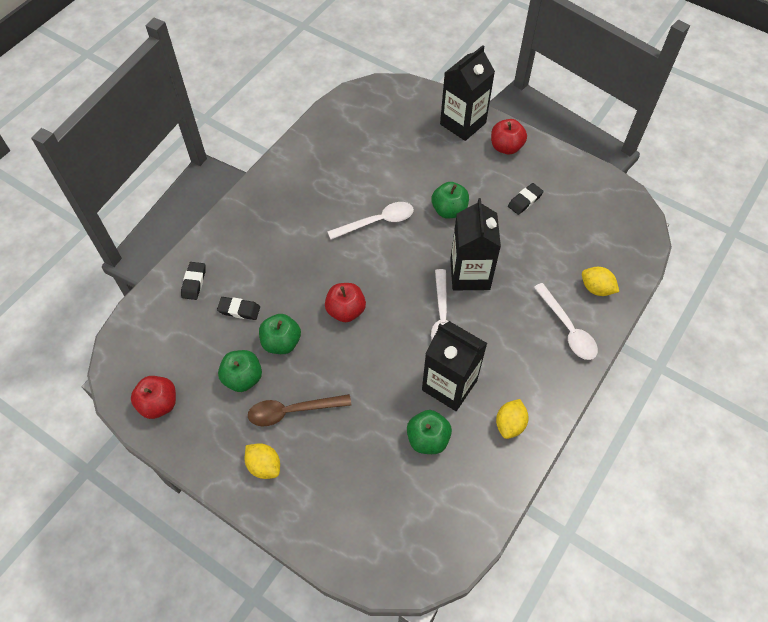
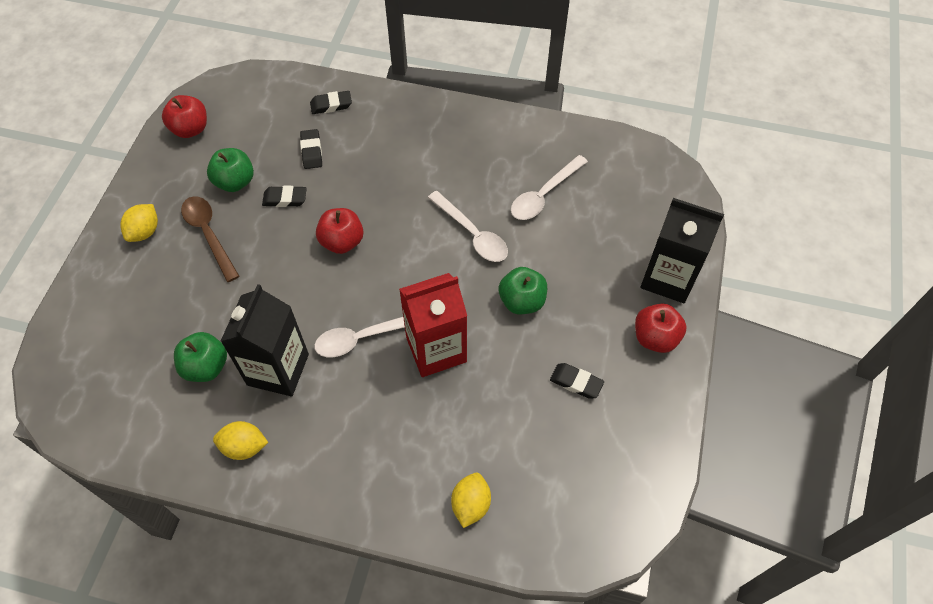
camera: 70 degrees right, 0 degrees up
(281, 342) = (285, 199): green apple -> black eraser
(470, 274) = (436, 349): black carton -> red carton
(567, 328) = (396, 482): white spoon -> white spoon (544, 195)

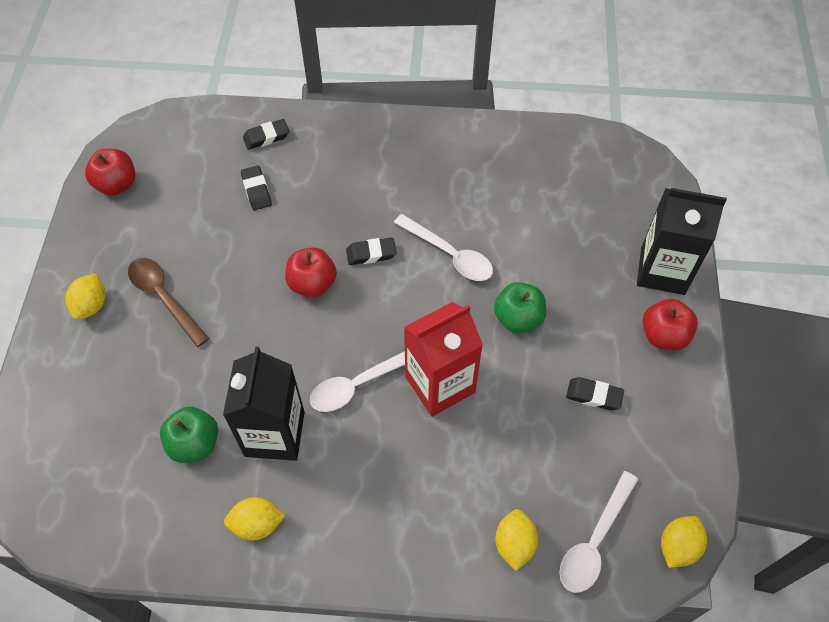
camera: 10 degrees left, 0 degrees up
(235, 182) = (180, 235): green apple -> none
(285, 199) = (239, 246): black eraser -> black eraser (371, 253)
(544, 195) = (515, 202): white spoon -> white spoon (594, 541)
(623, 533) = (678, 546): none -> yellow lemon

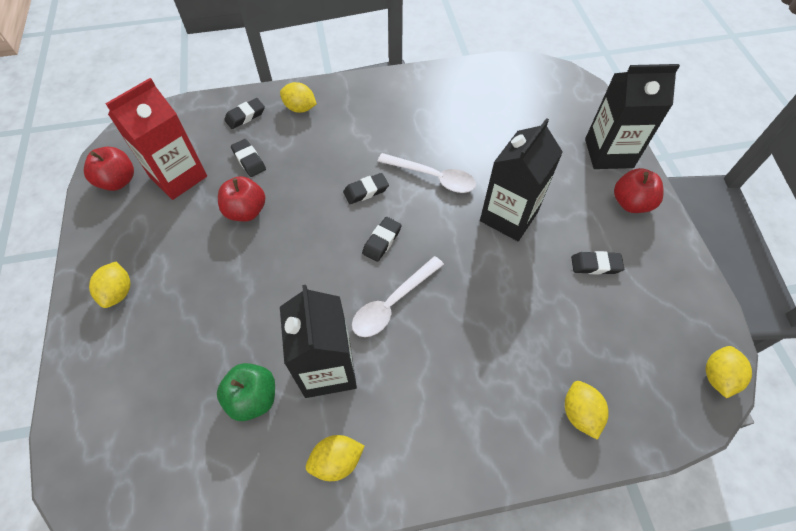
camera: 15 degrees left, 0 degrees up
(164, 298) = (188, 269): brown spoon -> none
(312, 284) = (322, 227): red apple -> red apple (246, 211)
(328, 140) = (300, 108): none -> yellow lemon
(370, 314) = (382, 241): none -> black eraser
(440, 384) = (463, 287): red carton -> red carton (178, 176)
(518, 318) = (509, 216): green apple -> black carton
(594, 541) = (647, 391): white spoon -> none

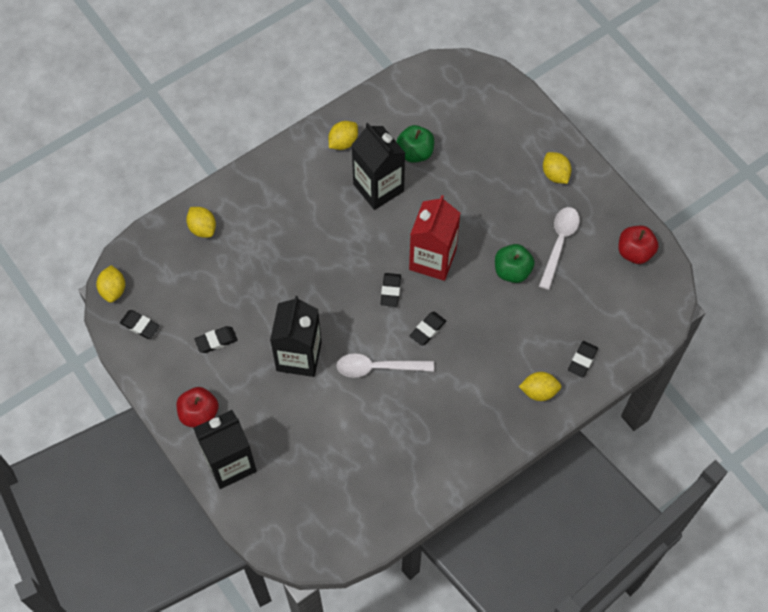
camera: 155 degrees right, 5 degrees up
(178, 176) = (590, 276): red carton -> red carton (432, 259)
(246, 211) = (512, 271): red apple -> green apple
(249, 160) = (544, 316): black eraser -> black eraser (140, 326)
(392, 303) = (357, 247): white spoon -> white spoon (559, 243)

